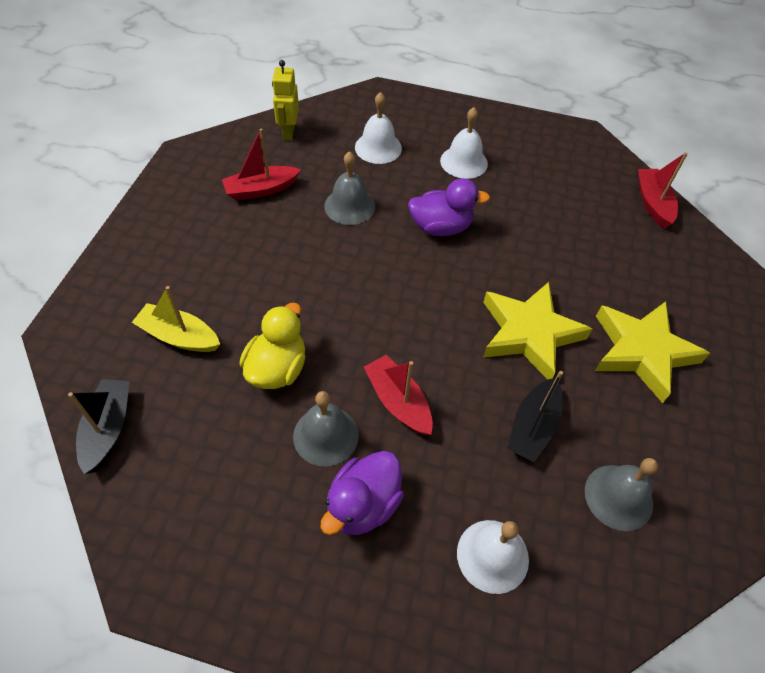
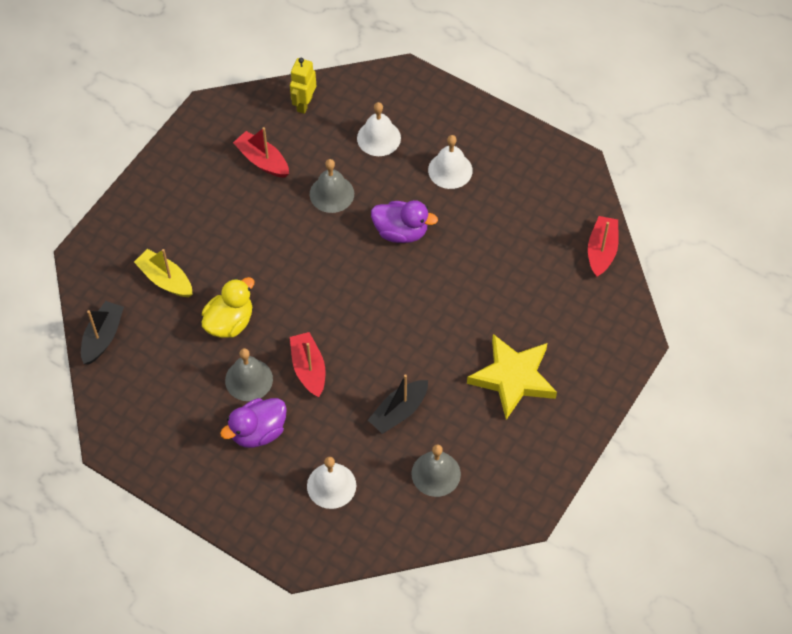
camera: 20 degrees right, 5 degrees up
(261, 190) = (262, 161): red boat -> red boat turned 45 degrees clockwise
(529, 333) = (431, 341): yellow star -> none

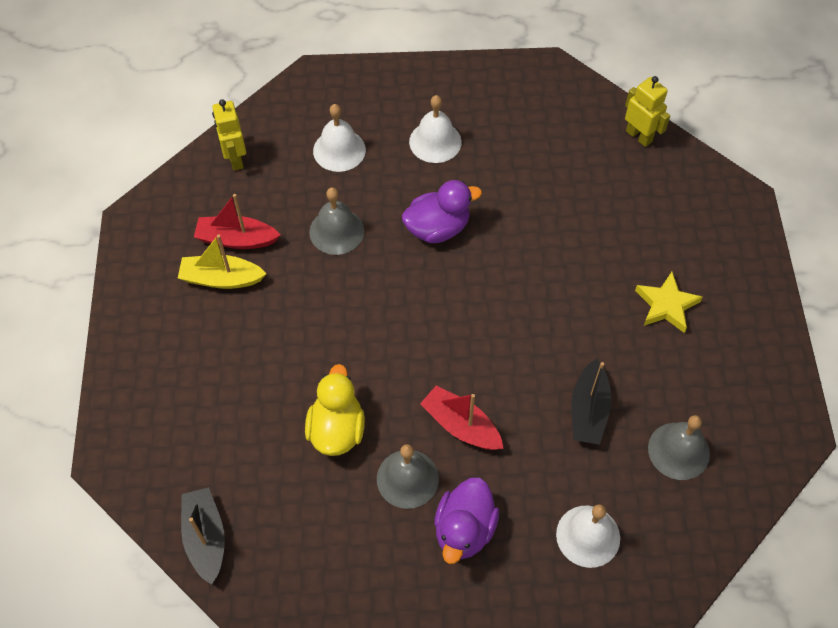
camera: 35 degrees left, 0 degrees up
(165, 279) = (228, 427): yellow boat -> yellow boat (222, 279)
(513, 378) = (666, 305): yellow star -> yellow star, size x0.61
(601, 251) = (639, 136): red boat -> yellow robot

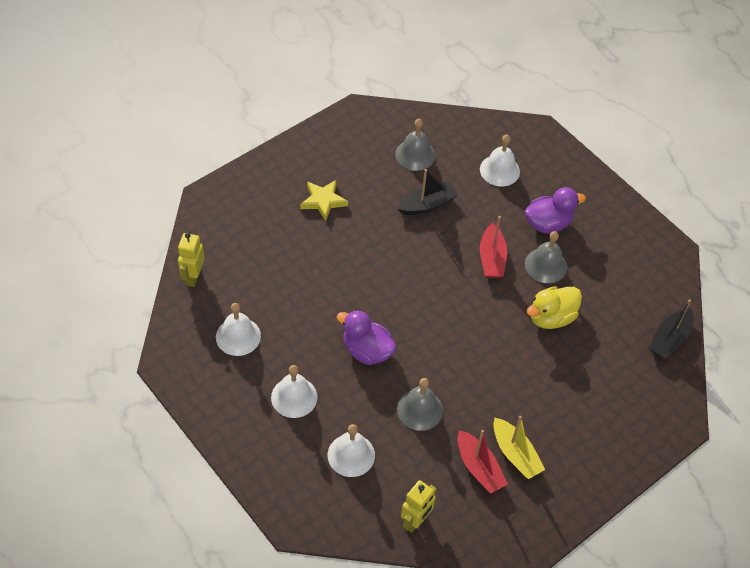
camera: 130 degrees left, 5 degrees down
(538, 135) = (238, 336): none -> white bell

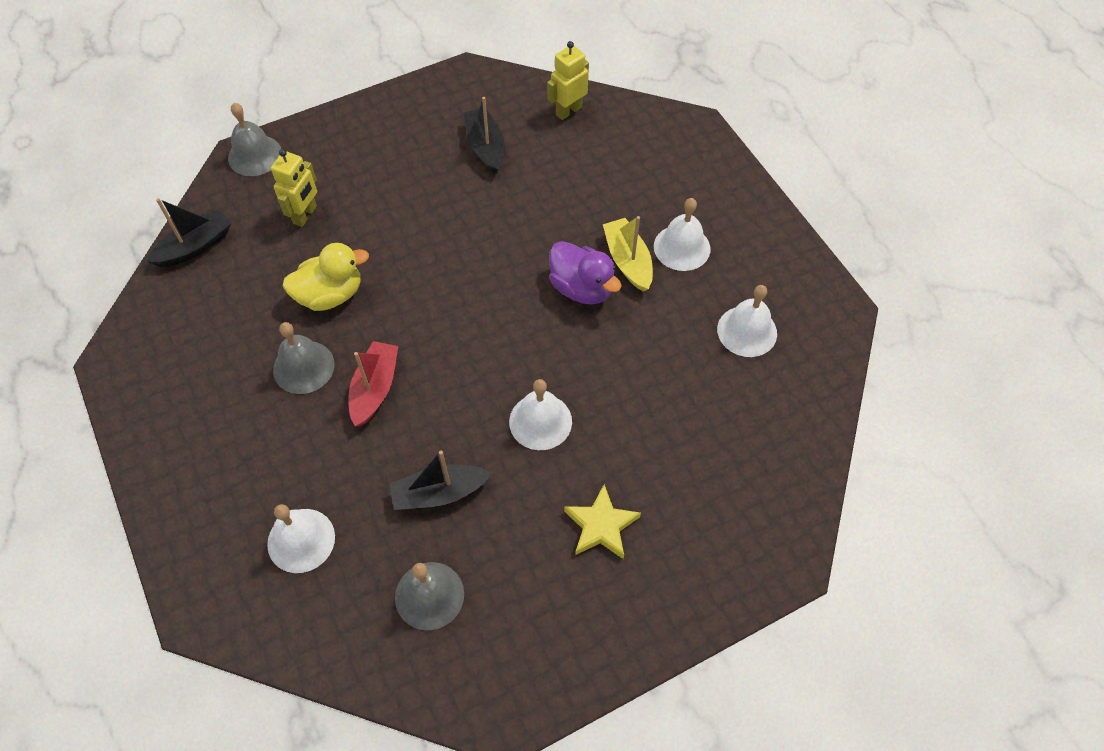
camera: 165 degrees left, 5 degrees up
(193, 277) = (808, 425): yellow robot -> yellow robot (305, 215)
(351, 455) = (624, 178): white bell -> white bell (540, 421)
(420, 409) = (534, 212): grey bell -> grey bell (255, 155)
(479, 467) = (485, 147): red boat -> black boat
(515, 454) = (440, 154): yellow boat -> yellow boat (628, 261)
(548, 224) = (269, 431): purple duck -> none

